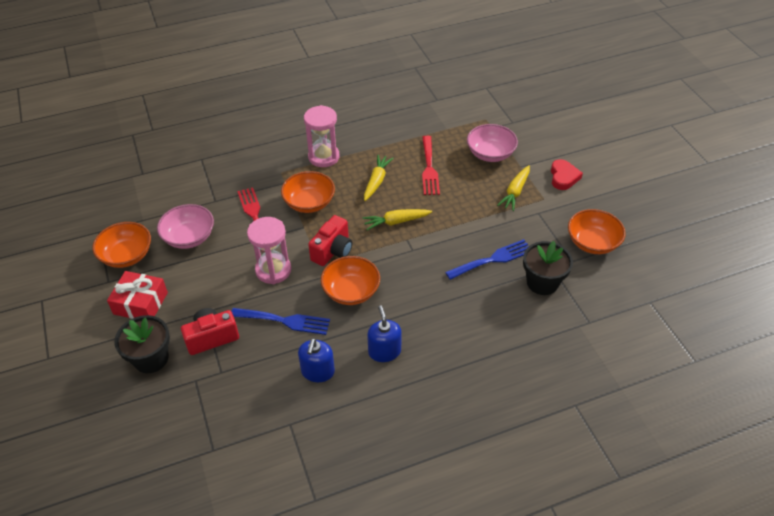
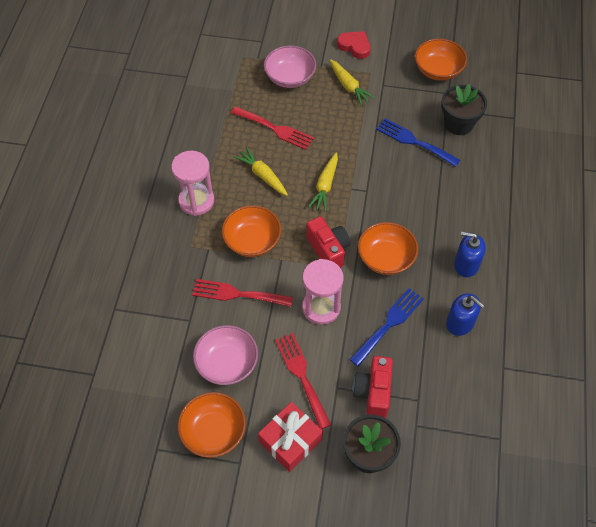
camera: 60 degrees left, 10 degrees up
(202, 285) = (301, 376): none -> red fork
(493, 259) = (414, 141): blue fork -> blue fork turned 60 degrees counterclockwise

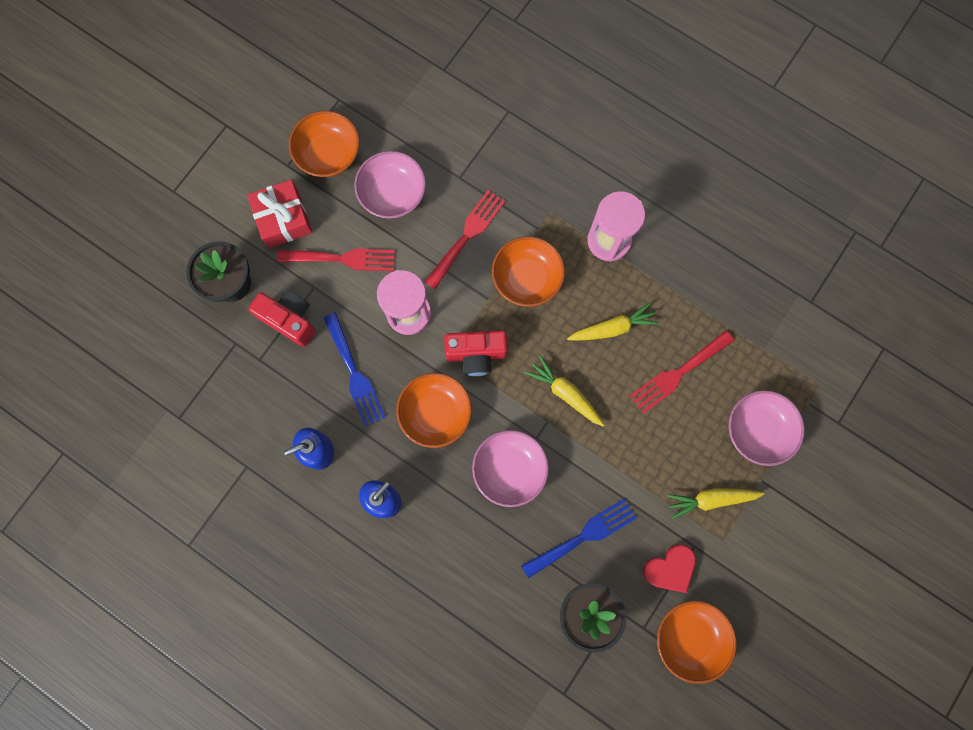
camera: 115 degrees right, 20 degrees up
(354, 46) = (780, 544): red heart -> red heart (670, 568)
(397, 198) = (509, 469): none -> pink bowl

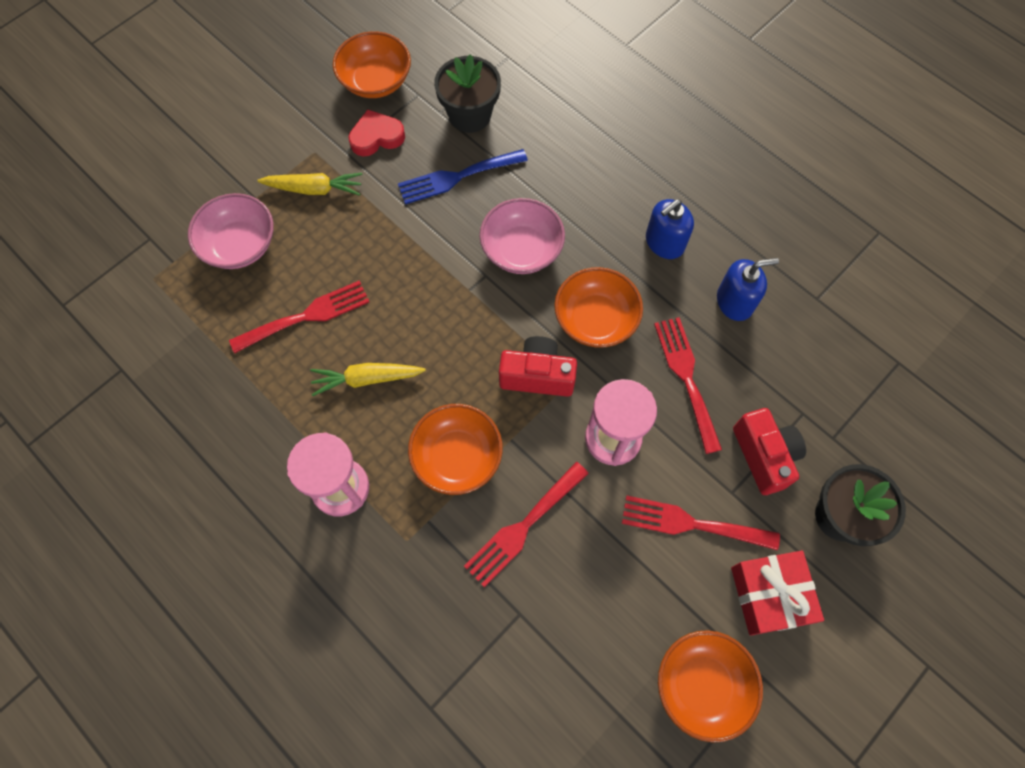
camera: 170 degrees left, 10 degrees down
(290, 319) = (764, 455): red camera -> red camera turned 150 degrees counterclockwise
(355, 374) = (686, 377): blue fork -> red fork
(393, 194) = (616, 605): pink bowl -> none
(565, 393) = (442, 316): yellow carrot -> none

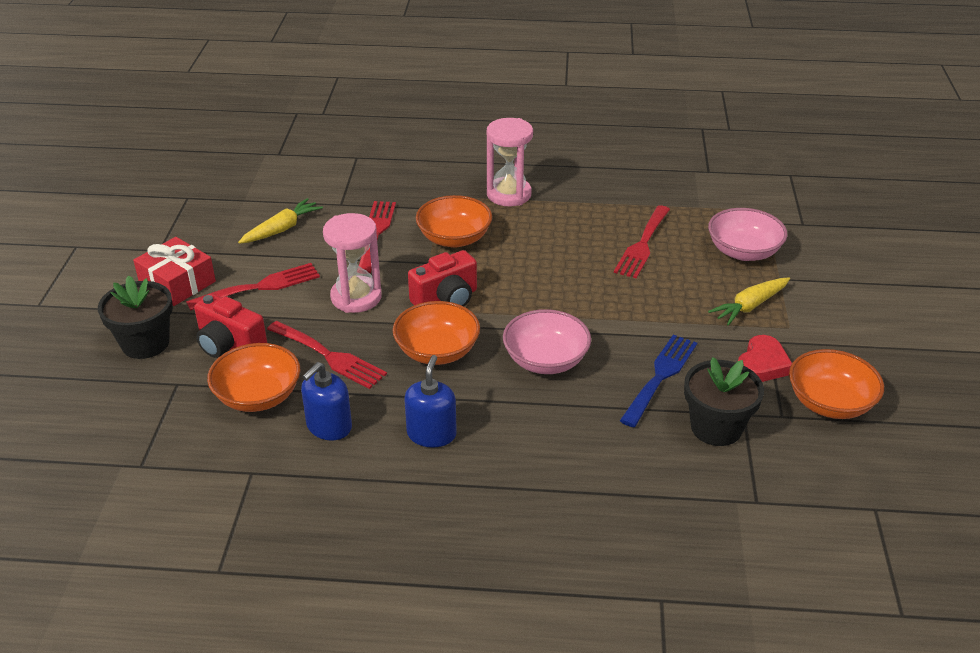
camera: 140 degrees right, 30 degrees down
(367, 379) = (559, 239): yellow carrot -> yellow carrot (281, 229)
(702, 685) = (199, 230): orange bowl -> orange bowl (258, 396)

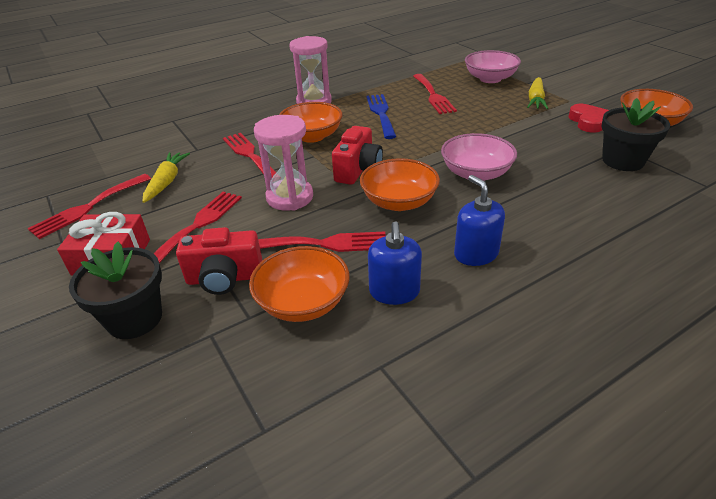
camera: 35 degrees left, 0 degrees up
(203, 226) = (88, 207): none -> red fork
(660, 376) = (551, 151): blue fork -> blue fork (381, 114)

